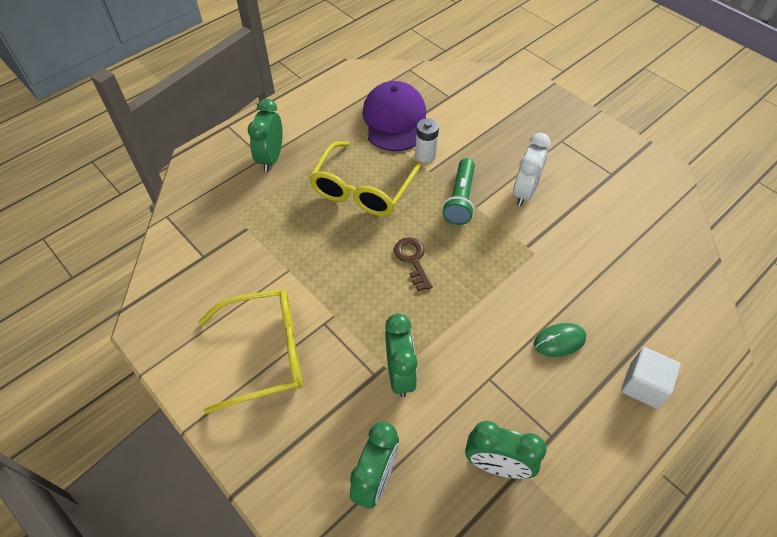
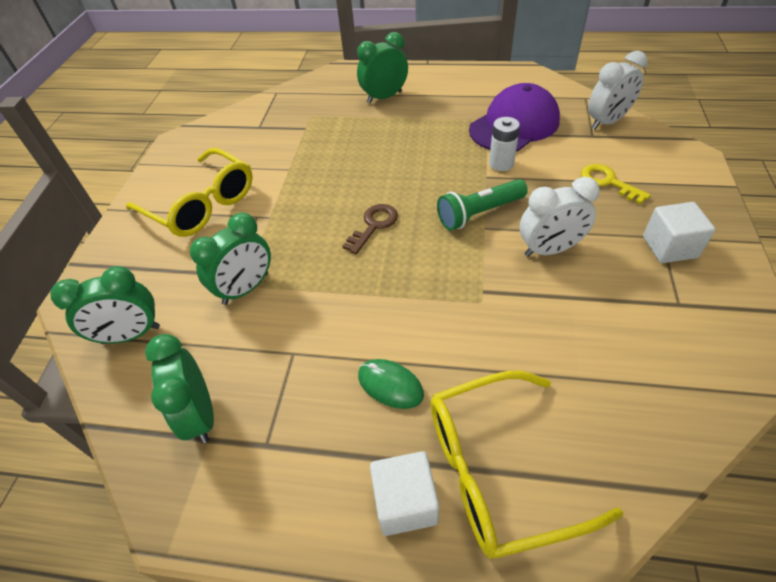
camera: 55 degrees right, 5 degrees down
(362, 189) = (413, 154): yellow glasses -> yellow glasses (498, 470)
(444, 81) = (607, 122): none -> white clock
(497, 124) = (608, 182): none -> yellow key
(571, 144) = (669, 247): none -> white cube

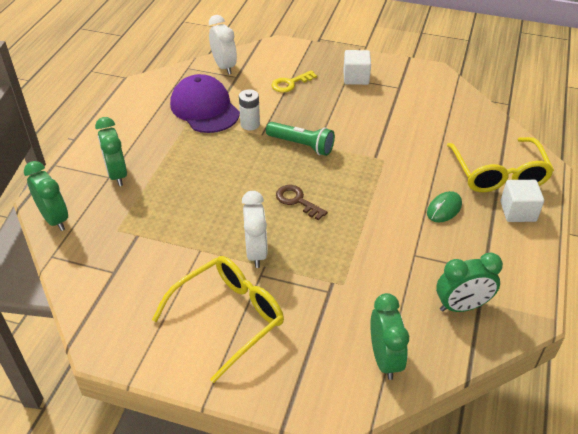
camera: 85 degrees left, 5 degrees down
(246, 288) = (348, 281): green clock -> green clock (55, 219)
(479, 213) = (301, 145): green flashlight -> green flashlight turned 45 degrees counterclockwise
(550, 250) = (346, 122): white clock -> white clock (256, 252)

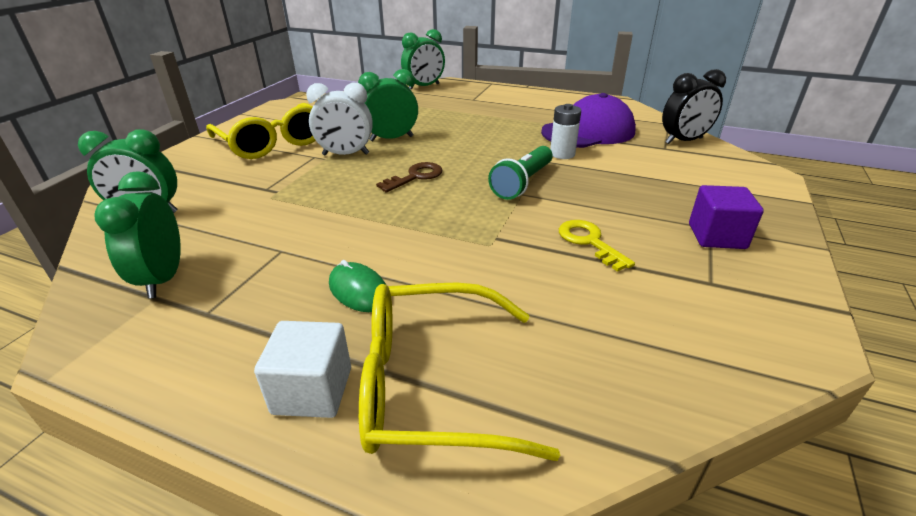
camera: 95 degrees right, 10 degrees down
(117, 174) = (475, 101): green clock -> green clock (391, 138)
(224, 66) = (684, 141): white clock -> black clock
(290, 83) = (667, 180): yellow key -> yellow key (589, 242)
(356, 78) = (716, 236): white cube -> purple cube

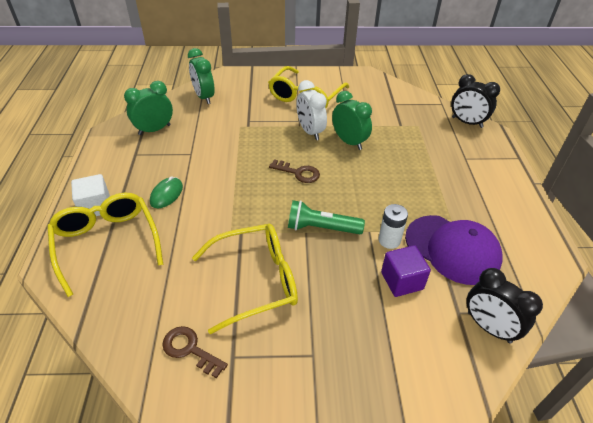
camera: 65 degrees right, 10 degrees up
(424, 86) = (467, 122): green clock -> black clock
(589, 242) = (256, 281): yellow key -> yellow glasses
(697, 317) = (190, 349): none -> brown key
(716, 236) = (300, 359): purple cube -> purple cube (402, 281)

